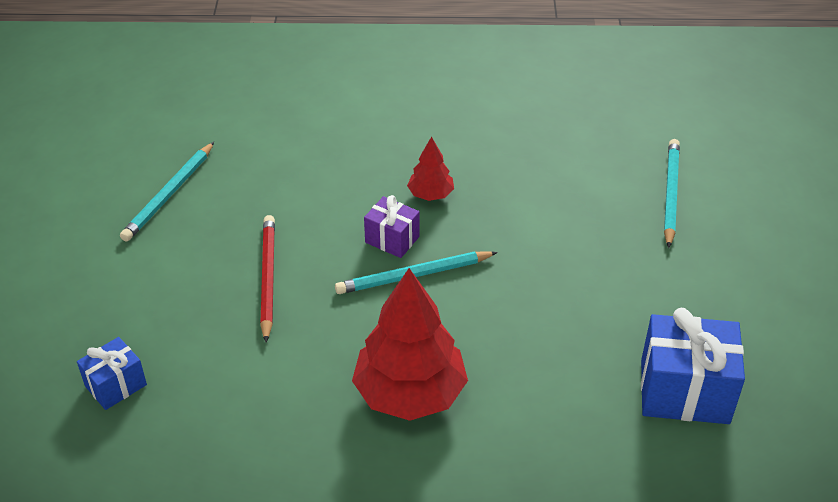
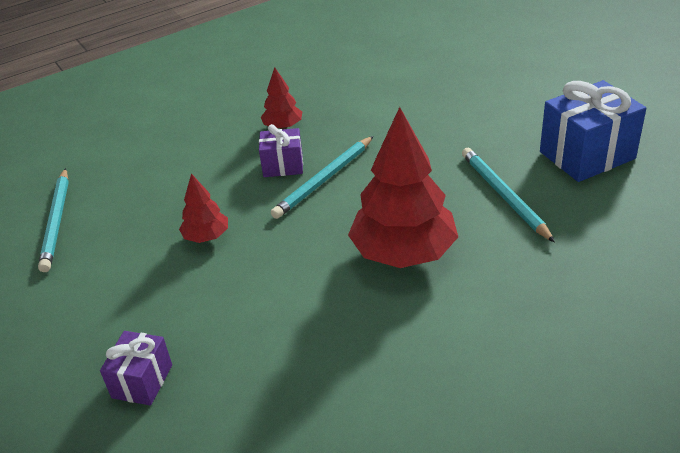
camera: 30 degrees left, 5 degrees down
(116, 385) = (142, 381): blue gift -> purple gift
(268, 278) = (206, 236): red pencil -> red tree
(670, 194) = (450, 56): turquoise pencil -> turquoise pencil (504, 196)

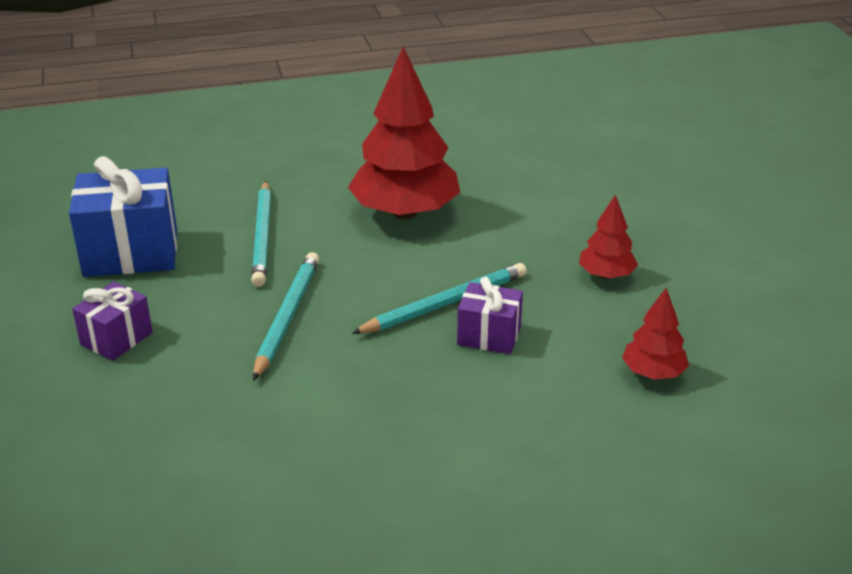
camera: 165 degrees left, 5 degrees down
(56, 221) = (802, 339): turquoise pencil -> turquoise pencil (287, 317)
(142, 381) = (675, 179): purple gift -> purple gift (116, 339)
(283, 126) = (465, 399): red tree -> red tree (653, 373)

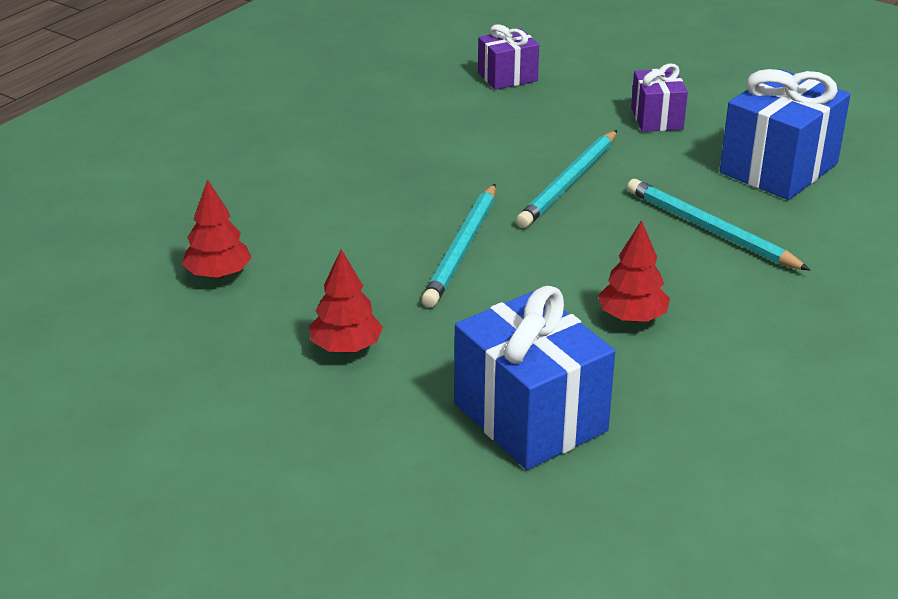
camera: 140 degrees right, 0 degrees up
(287, 317) = (569, 182): turquoise pencil -> turquoise pencil turned 60 degrees clockwise
(405, 212) = (632, 317): red tree -> red tree, size x0.49
(489, 336) = (390, 241): purple gift -> purple gift (507, 77)
(539, 194) = (530, 417): none -> blue gift

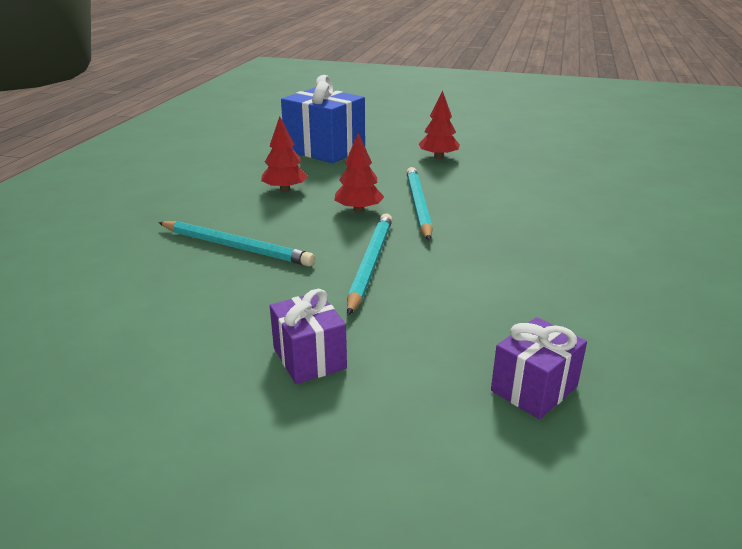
camera: 160 degrees right, 5 degrees down
(218, 274) = (549, 172): red tree -> red tree (359, 210)
(778, 168) = (164, 317): blue gift -> none

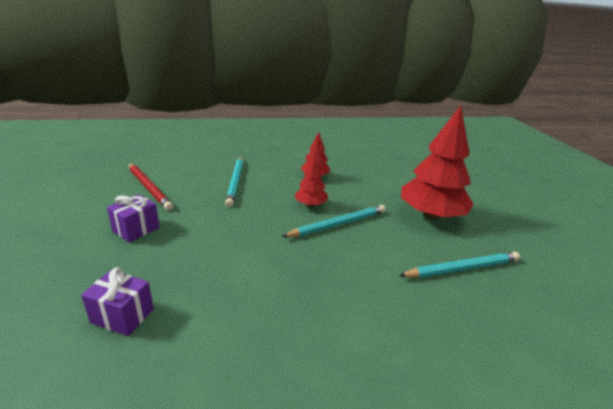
camera: 60 degrees right, 0 degrees up
(164, 330) = (149, 187): none -> red pencil
(325, 149) = (387, 173): blue gift -> none
(370, 264) = (243, 224): turquoise pencil -> turquoise pencil (462, 268)
(438, 157) = (430, 215): red tree -> red tree, size x2.05

